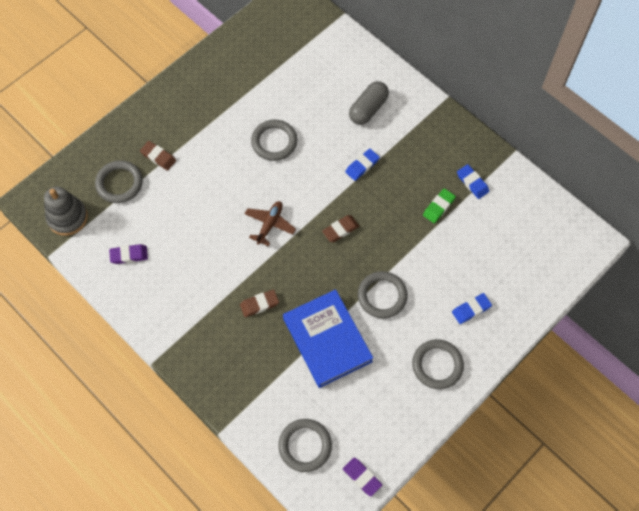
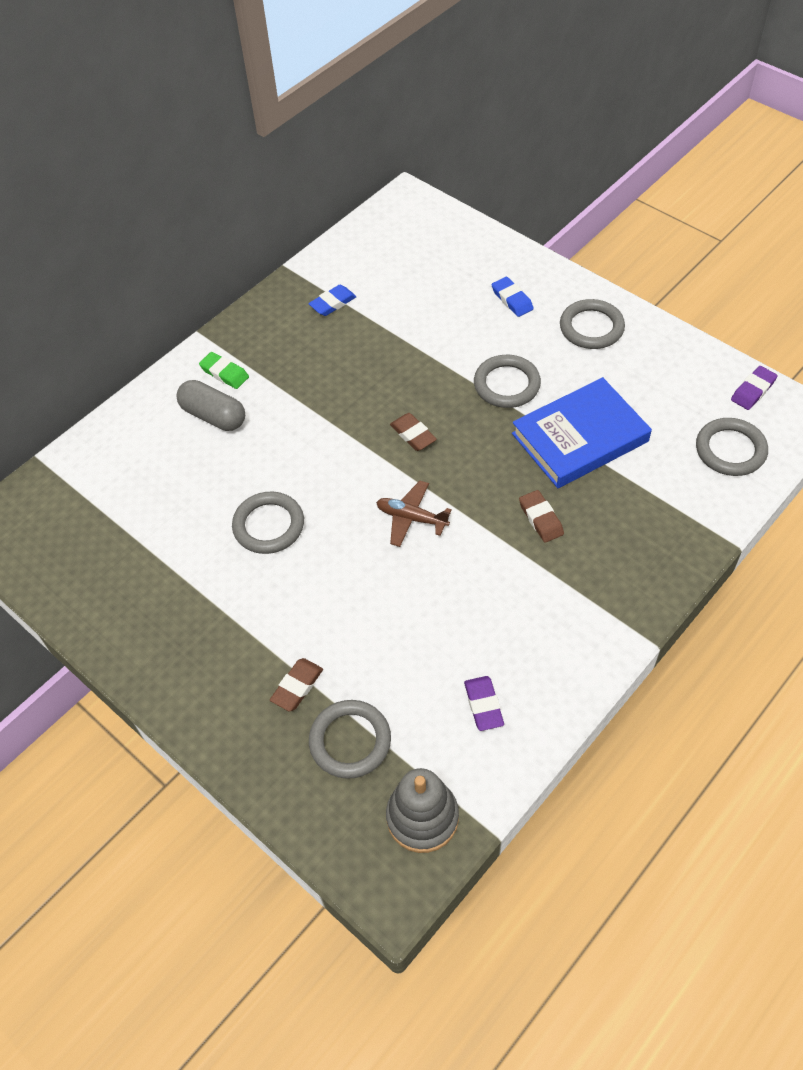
camera: 90 degrees left, 10 degrees down
(362, 166) = (309, 417): blue eraser -> none
(438, 207) = (370, 334): green eraser -> green eraser (224, 373)

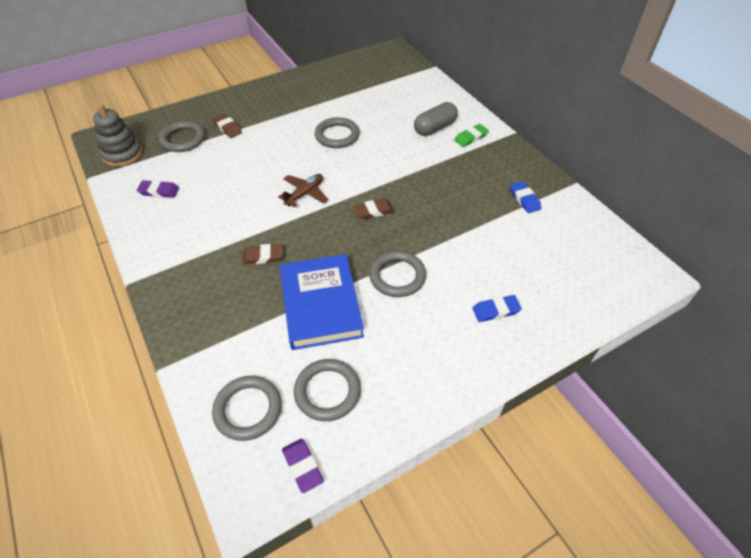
camera: 105 degrees right, 5 degrees down
(591, 327) = (440, 359): grey ring -> grey ring (327, 391)

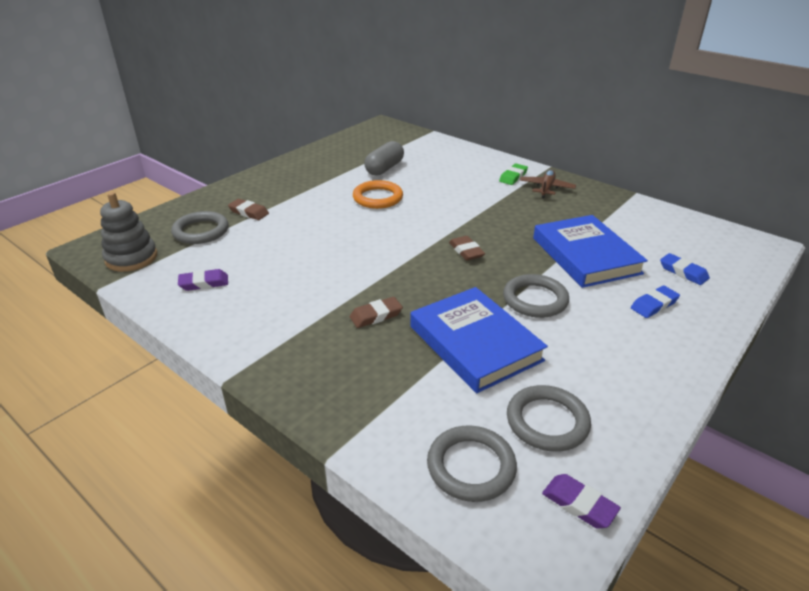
camera: 20 degrees left, 15 degrees down
(305, 194) = (380, 251): brown plane -> brown plane (546, 188)
(337, 135) = (378, 198): grey ring -> orange ring
(374, 211) = (466, 251): brown eraser -> brown eraser turned 75 degrees counterclockwise
(435, 128) = (472, 175): grey capsule -> grey capsule (384, 168)
(473, 242) = (585, 255): none -> blue book
(524, 199) = (602, 213): blue eraser -> blue eraser (683, 272)

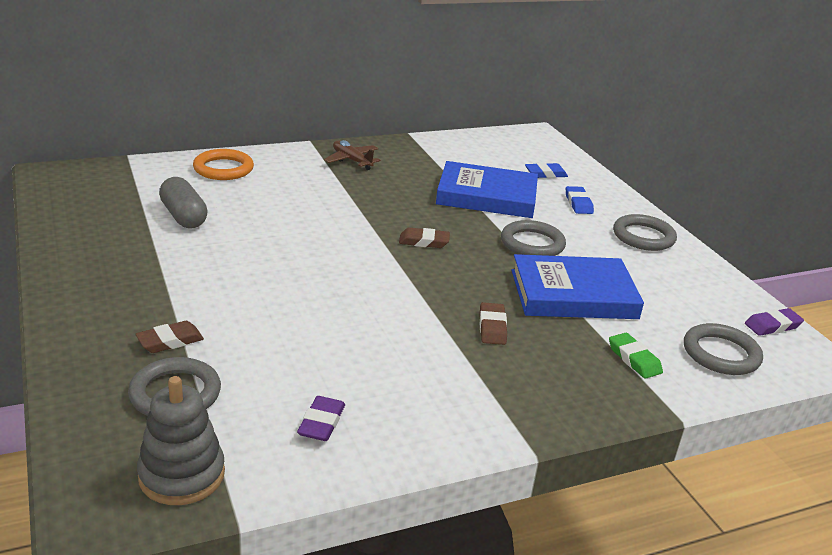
camera: 65 degrees left, 5 degrees down
(378, 198) = (253, 246): orange ring -> orange ring (223, 169)
(513, 177) = (307, 164): green eraser -> green eraser (634, 359)
(547, 421) = (687, 303): grey ring -> grey ring (643, 237)

